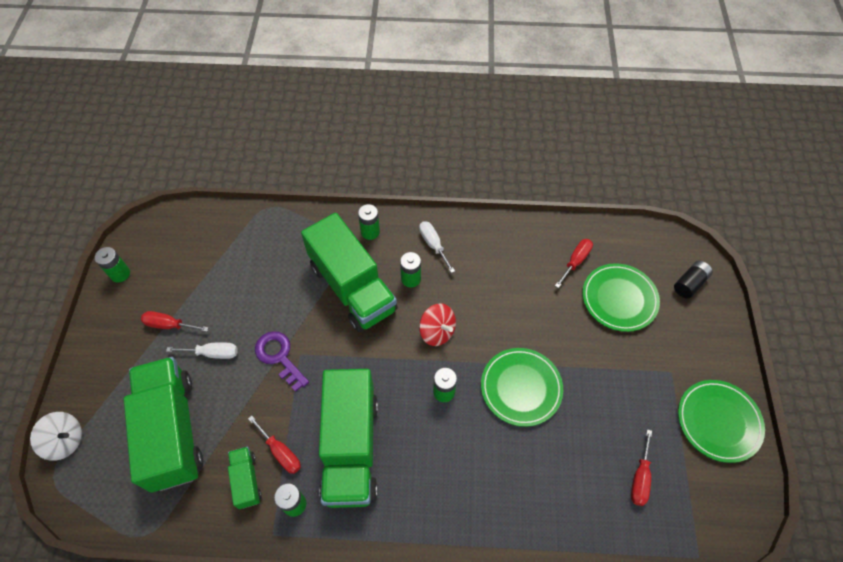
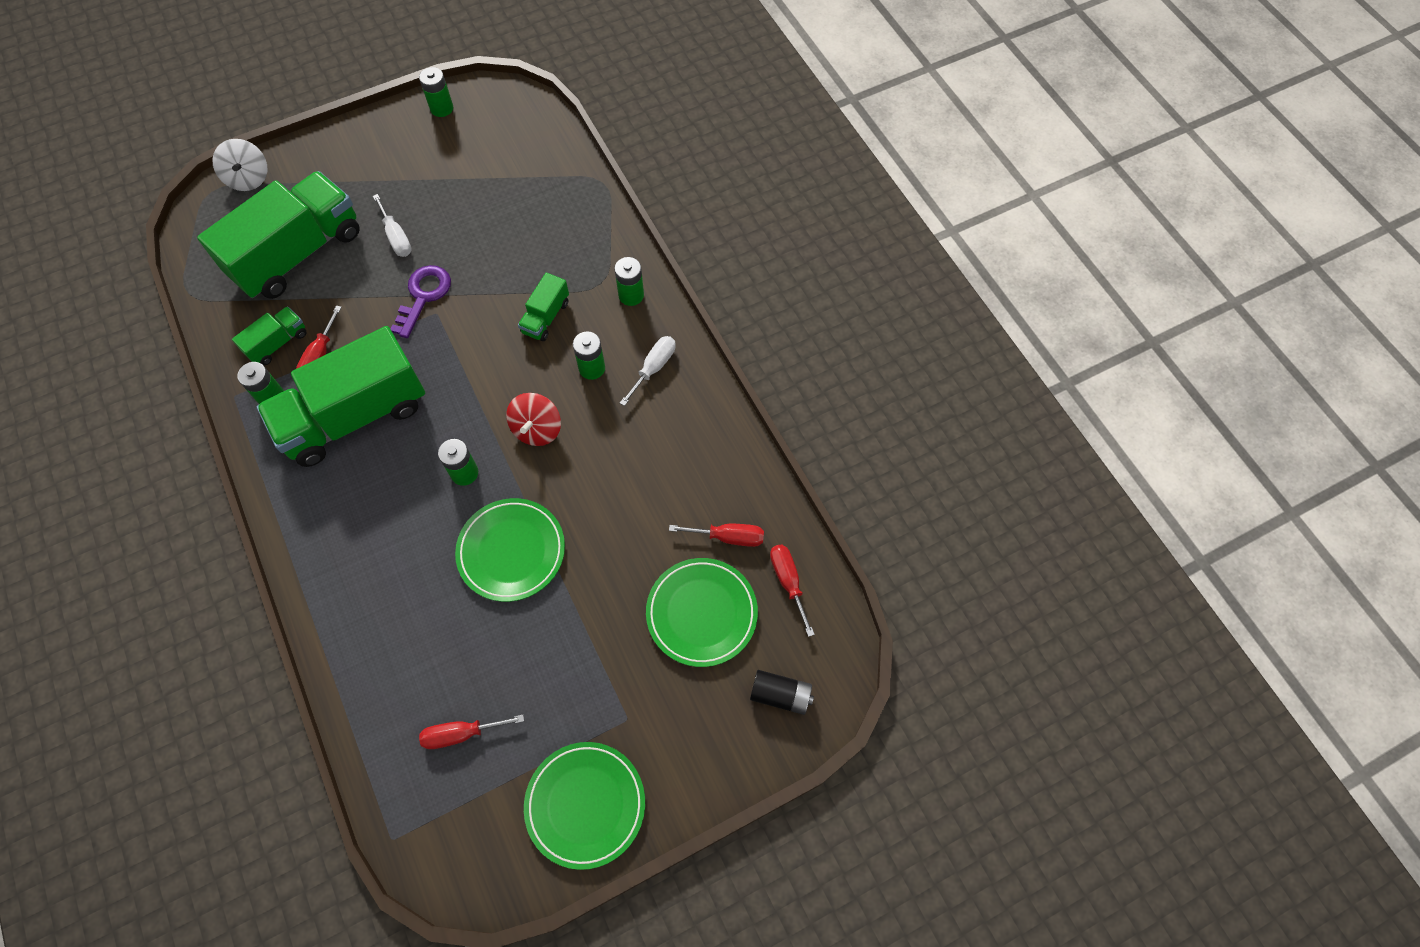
camera: 60 degrees right, 5 degrees up
(169, 325) = (407, 182): red screwdriver -> red screwdriver (788, 582)
(352, 288) = (545, 317): green truck -> green truck, size x0.45

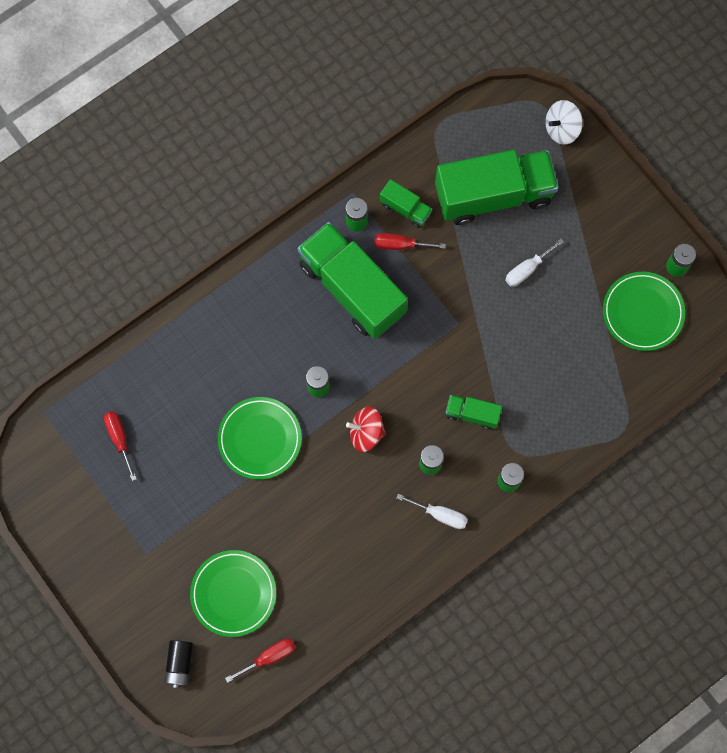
camera: 80 degrees right, 10 degrees up
(298, 254) = (493, 195): green truck -> green truck turned 45 degrees counterclockwise
(423, 296) = (472, 309): purple key -> none
(585, 805) = (83, 537): green plate -> green plate (642, 312)
(728, 537) = (299, 604): red screwdriver -> none

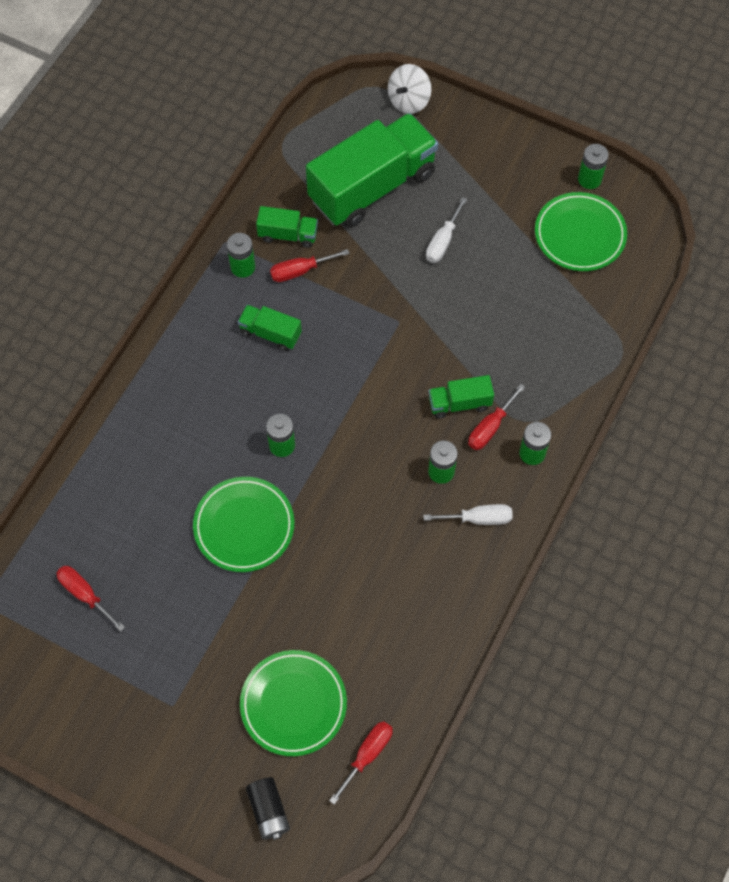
camera: 25 degrees left, 10 degrees down
(352, 288) = (270, 333): green truck -> green truck, size x0.45
(366, 433) = (357, 470): red spinning top -> none
(486, 445) = (490, 427): none -> red screwdriver

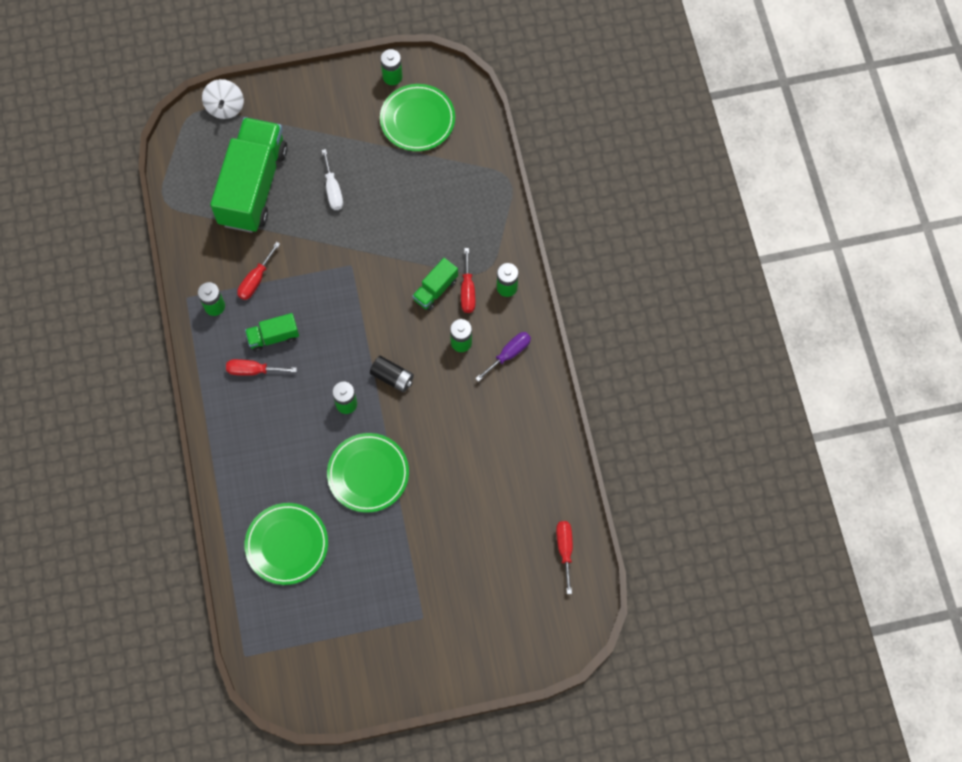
camera: 40 degrees left, 5 degrees up
(85, 594) = (305, 597): red screwdriver -> red screwdriver (253, 370)
(268, 811) = (535, 630): black battery -> black battery (392, 377)
(288, 235) = (225, 261): green truck -> none
(293, 704) = (495, 556): green plate -> green plate (287, 544)
(478, 518) = (509, 354): white screwdriver -> purple screwdriver

